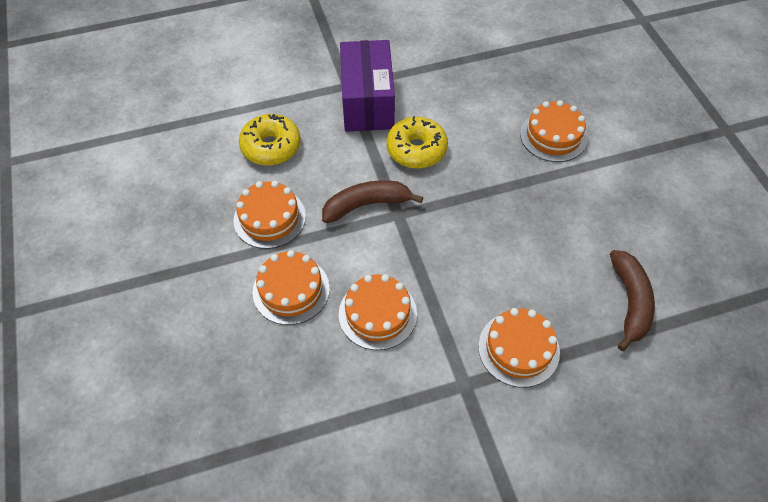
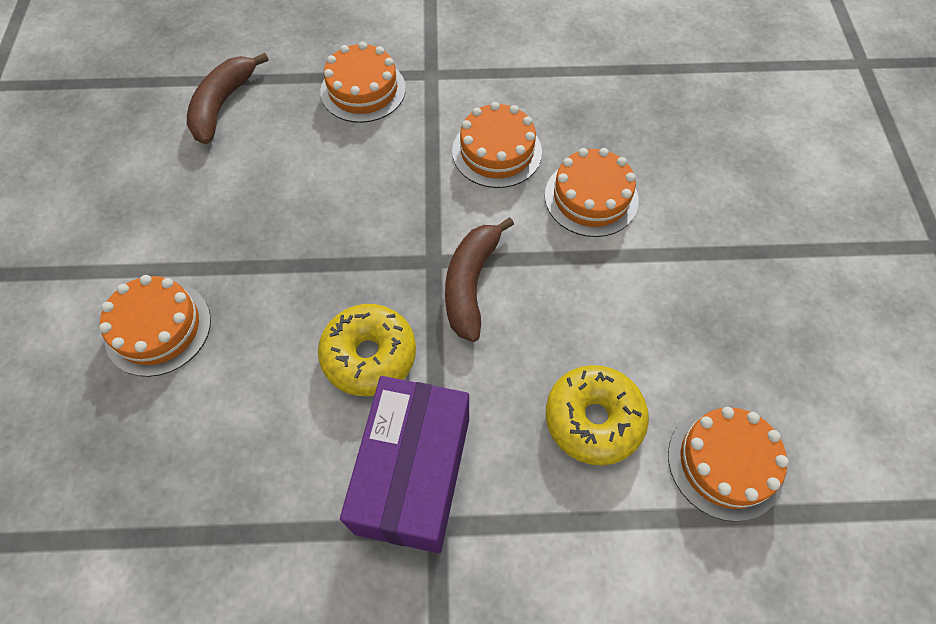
camera: 165 degrees left, 5 degrees up
(269, 218) = (608, 296): orange cake -> orange cake (725, 462)
(366, 205) = (471, 284): brown banana -> brown banana turned 105 degrees clockwise

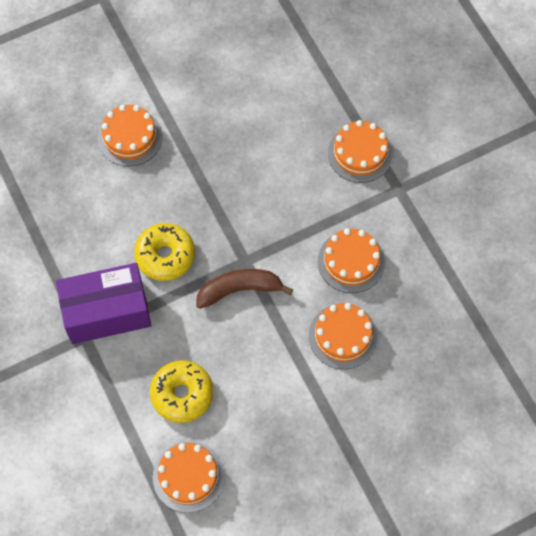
camera: 65 degrees right, 5 degrees up
(222, 105) = (301, 76): brown banana -> none

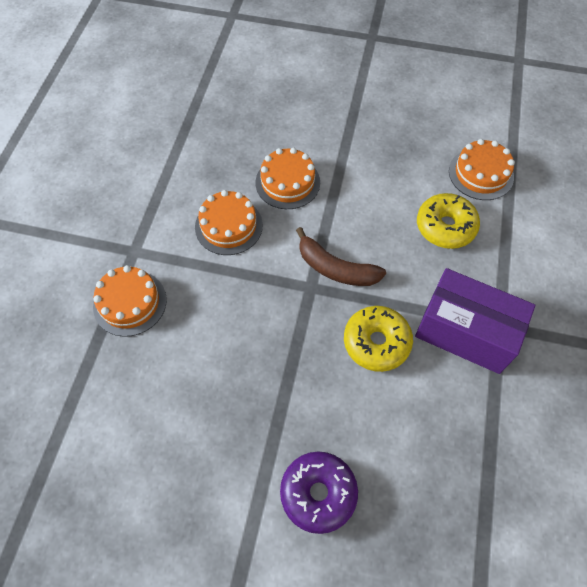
camera: 140 degrees left, 5 degrees down
(130, 137) = (318, 493): orange cake -> purple donut

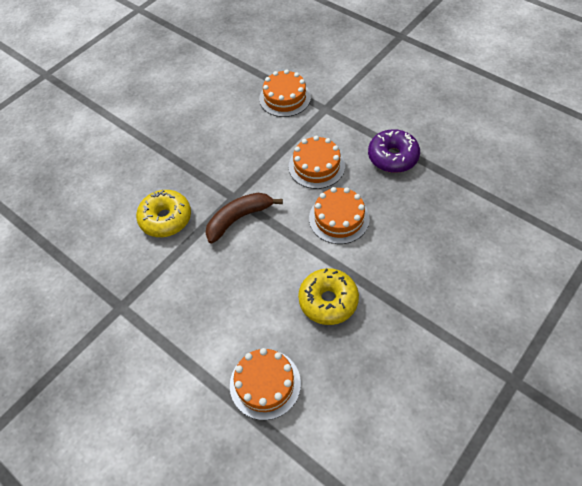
camera: 120 degrees right, 5 degrees down
(318, 493) = (102, 150): purple donut -> purple donut (392, 157)
(445, 227) = (227, 317): yellow donut -> yellow donut (328, 301)
(465, 332) = (133, 279): purple box -> none

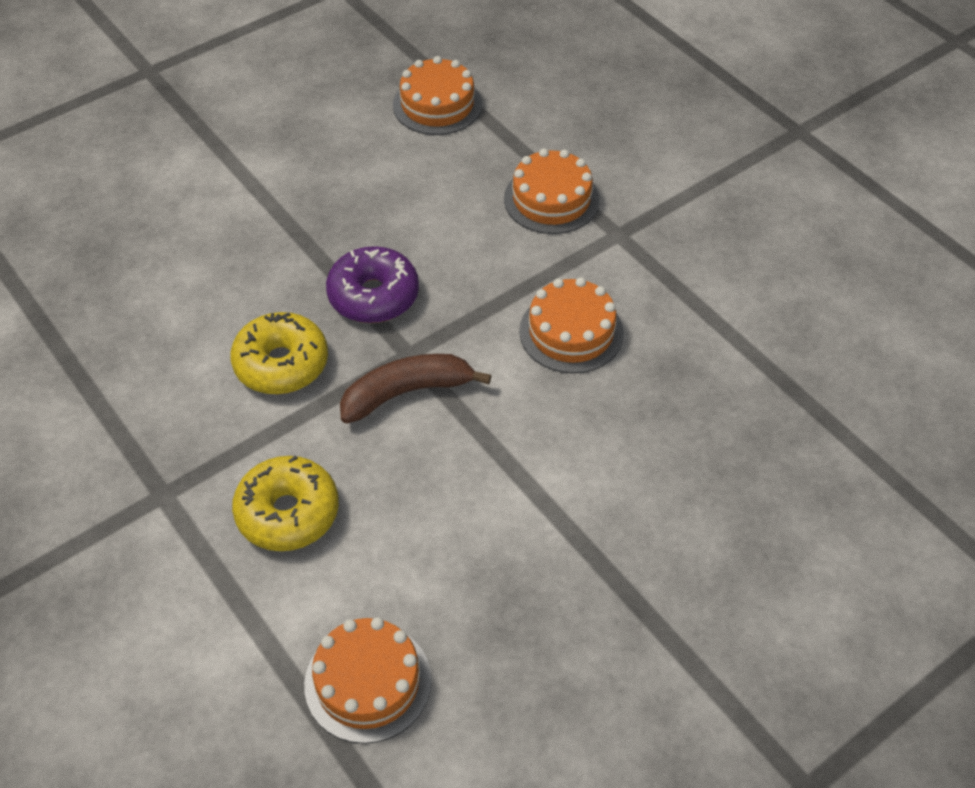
camera: 10 degrees right, 5 degrees down
(328, 301) = (519, 569): yellow donut -> yellow donut (288, 513)
(339, 218) = (582, 432): orange cake -> orange cake (437, 104)
(392, 157) = (714, 346): purple donut -> purple donut (373, 296)

